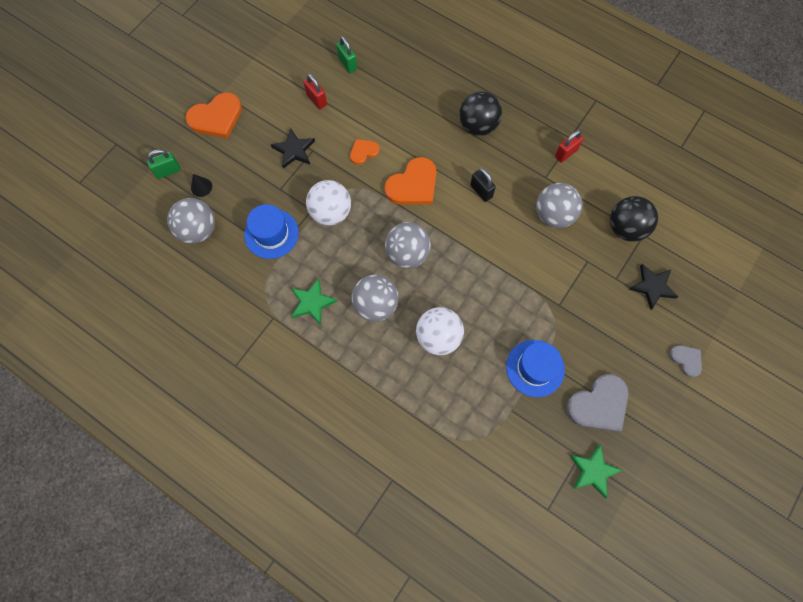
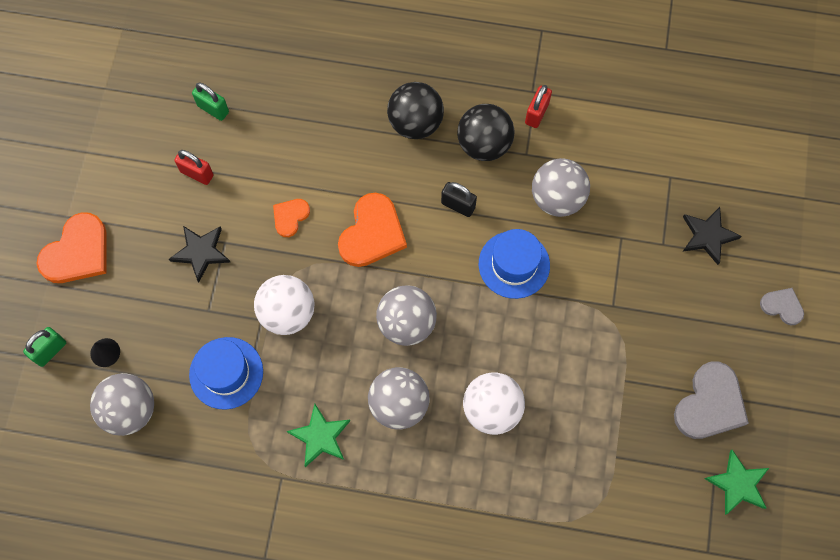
camera: 25 degrees left, 0 degrees up
(535, 368) = (620, 394): blue hat -> blue hat (514, 264)
(625, 228) = (647, 178): black ball -> black ball (484, 144)

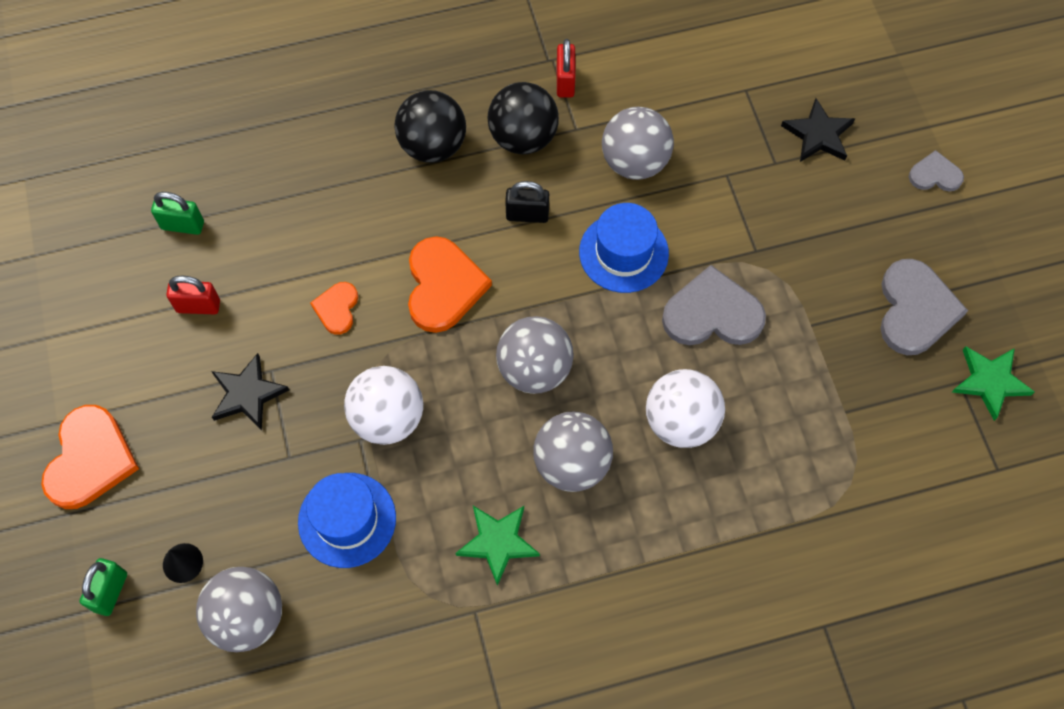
camera: 25 degrees left, 5 degrees down
(556, 339) = (712, 313): none -> grey heart

